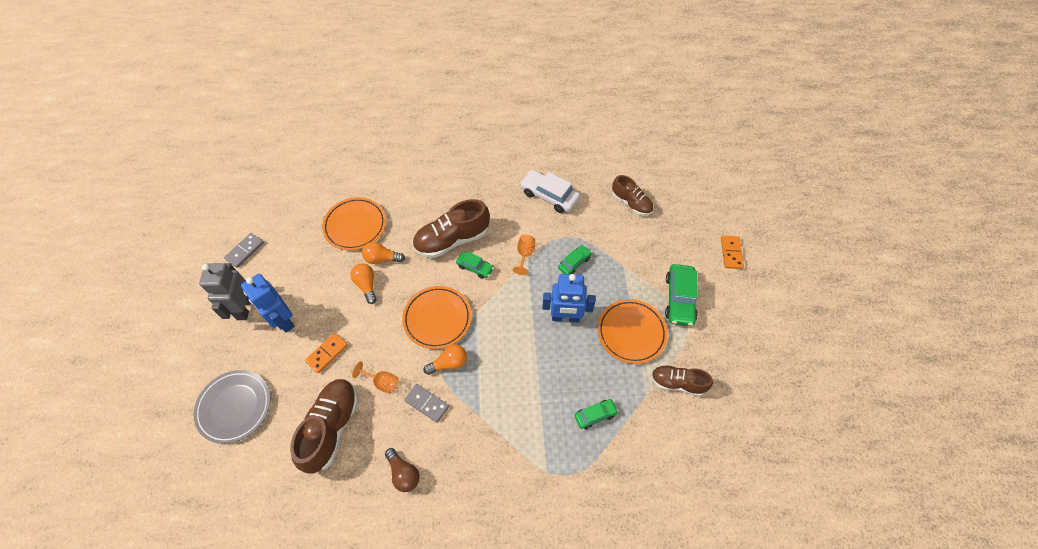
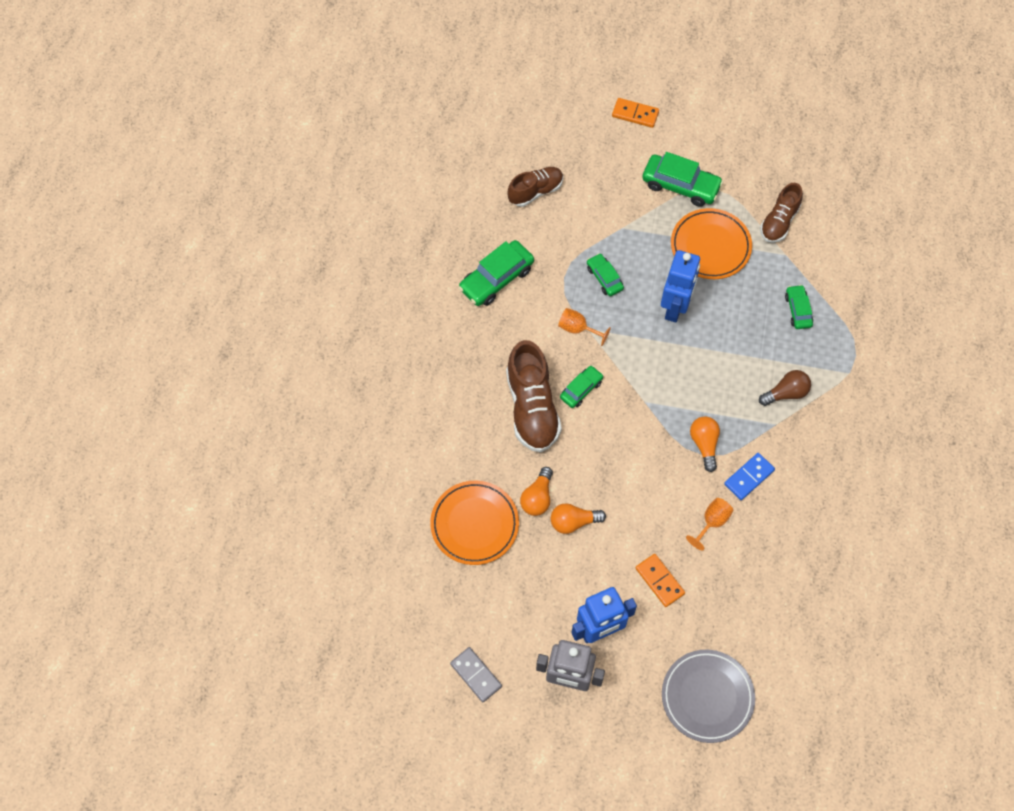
camera: 75 degrees left, 5 degrees up
(331, 427) = (756, 585): brown shoe -> none
(403, 473) = (824, 515): brown light bulb -> brown light bulb (786, 393)
(427, 403) = (749, 477): grey domino -> blue domino
(437, 318) = (642, 446): orange plate -> none
(549, 196) = (496, 279): white car -> green car

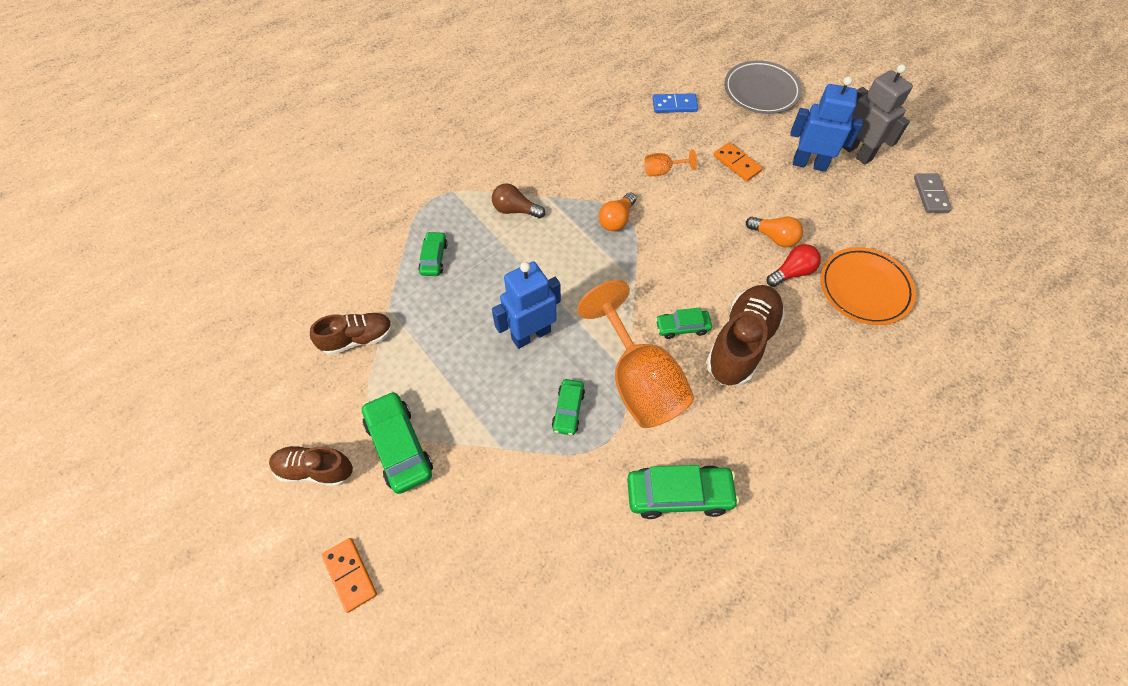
camera: 140 degrees left, 5 degrees down
(535, 191) = (550, 567): brown shoe -> brown shoe (315, 470)
(537, 498) = (792, 272): orange light bulb -> red light bulb
(578, 329) = (638, 381): orange goblet -> orange goblet, size x2.39
(659, 581) = (737, 163): orange domino -> orange domino turned 45 degrees counterclockwise
(710, 246) = (441, 364): orange plate -> none
(749, 477) = (605, 179): blue domino -> blue domino (674, 105)
(798, 310) = (434, 258): green car -> green car turned 150 degrees clockwise

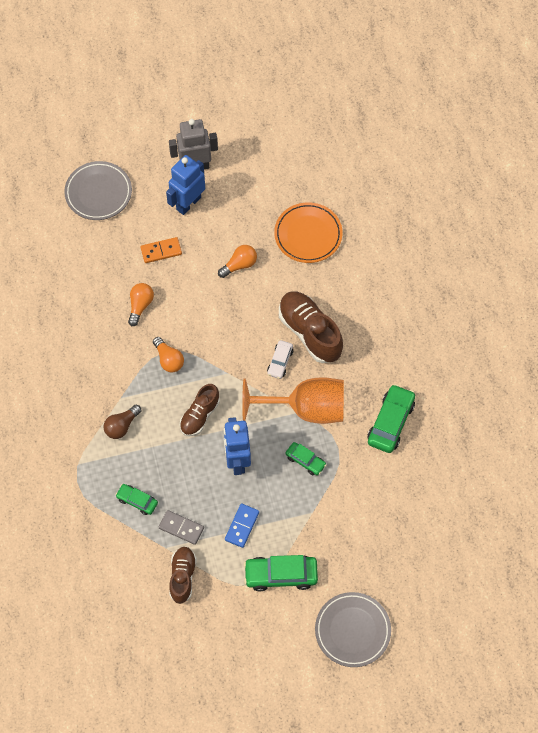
camera: 65 degrees left, 5 degrees up
(315, 470) = (272, 633): brown shoe -> brown shoe (199, 415)
(350, 575) = (352, 630): orange domino -> grey plate
(662, 171) = (140, 305): orange goblet -> orange light bulb
(674, 105) = (77, 262): blue domino -> blue domino (242, 526)
(682, 327) = (280, 362): green car -> white car
(792, 272) = (273, 270): red light bulb -> none
(930, 195) = (257, 144): grey domino -> grey domino (181, 528)

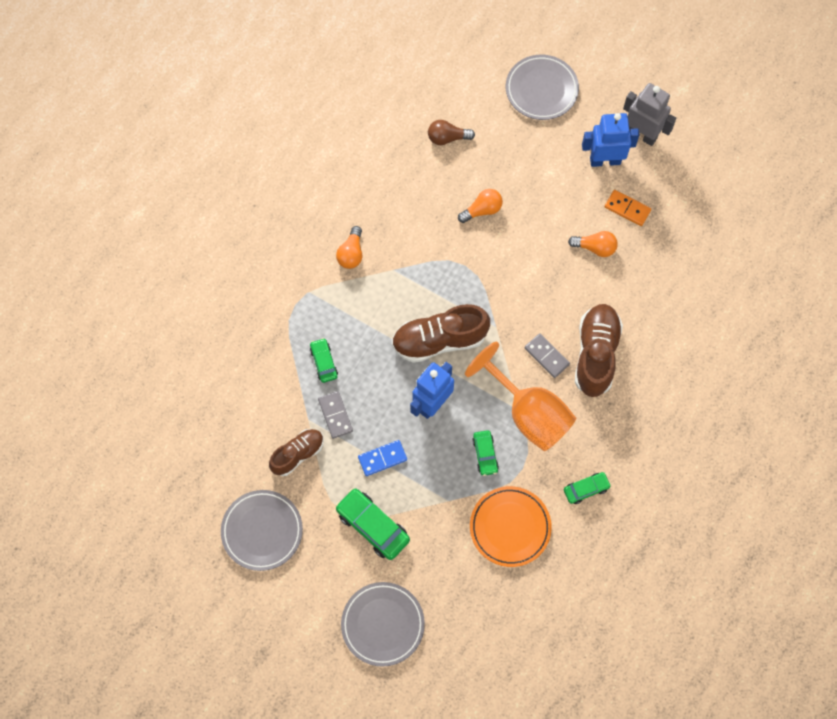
camera: 45 degrees right, 5 degrees up
(121, 426) = (371, 293): brown light bulb -> brown light bulb (447, 138)
(161, 251) = (543, 180): orange domino -> orange domino (627, 209)
(169, 359) = (460, 273): orange light bulb -> orange light bulb (351, 253)
(199, 415) = (439, 340): brown shoe -> brown shoe, size x1.60
(211, 649) = (262, 531): none -> grey plate
(280, 362) = (547, 356): white car -> grey domino
(308, 235) = (677, 273): orange plate -> orange plate (510, 527)
(390, 422) = (586, 489): green car -> green car, size x0.59

